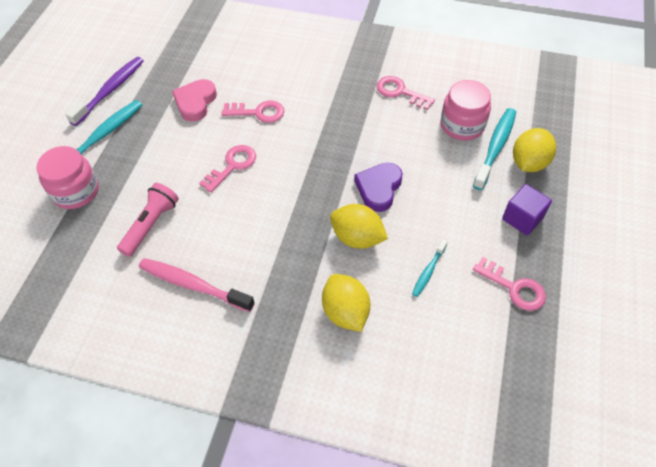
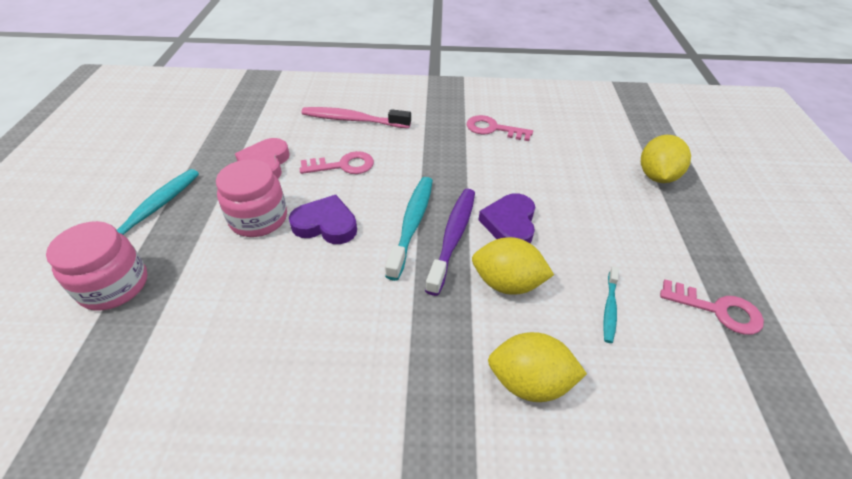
camera: 15 degrees left, 10 degrees down
(110, 90) = (156, 164): purple toothbrush -> purple toothbrush (453, 237)
(151, 225) = (229, 312): pink flashlight -> none
(193, 285) = (304, 385): pink toothbrush -> pink toothbrush (353, 120)
(232, 166) = (326, 224): pink key -> purple heart
(345, 312) = (529, 382): yellow lemon -> yellow lemon turned 45 degrees counterclockwise
(462, 125) = (571, 151): pink jar -> pink jar (258, 218)
(495, 147) = (615, 166): turquoise toothbrush -> turquoise toothbrush (412, 224)
(522, 218) = (682, 231): purple cube -> none

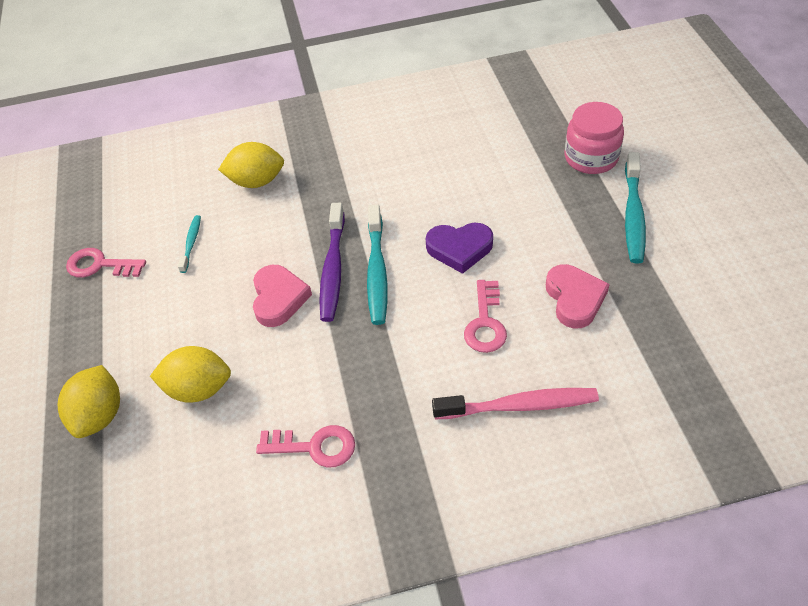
camera: 170 degrees right, 5 degrees up
(258, 218) = (527, 237): pink jar -> none
(343, 165) = (485, 322): pink key -> pink key turned 60 degrees counterclockwise
(507, 283) = (277, 241): yellow lemon -> yellow lemon (199, 388)
(510, 224) = (279, 298): purple heart -> pink heart

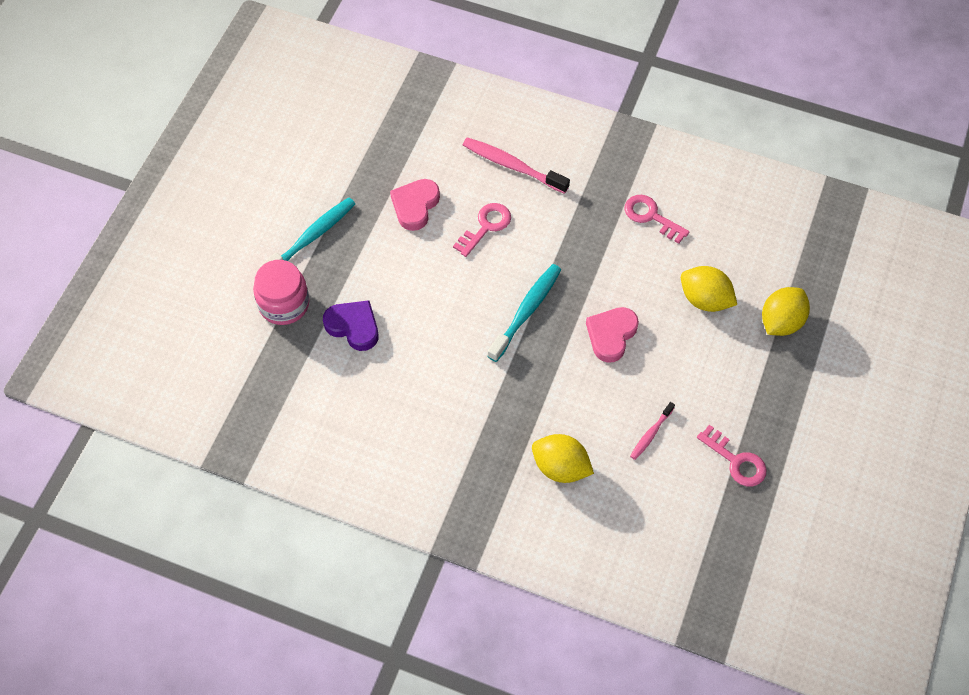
camera: 150 degrees left, 10 degrees up
(191, 243) = (650, 434): turquoise toothbrush -> pink toothbrush
(333, 269) = (556, 334): purple toothbrush -> none
(459, 249) = (454, 291): purple heart -> purple heart (353, 327)

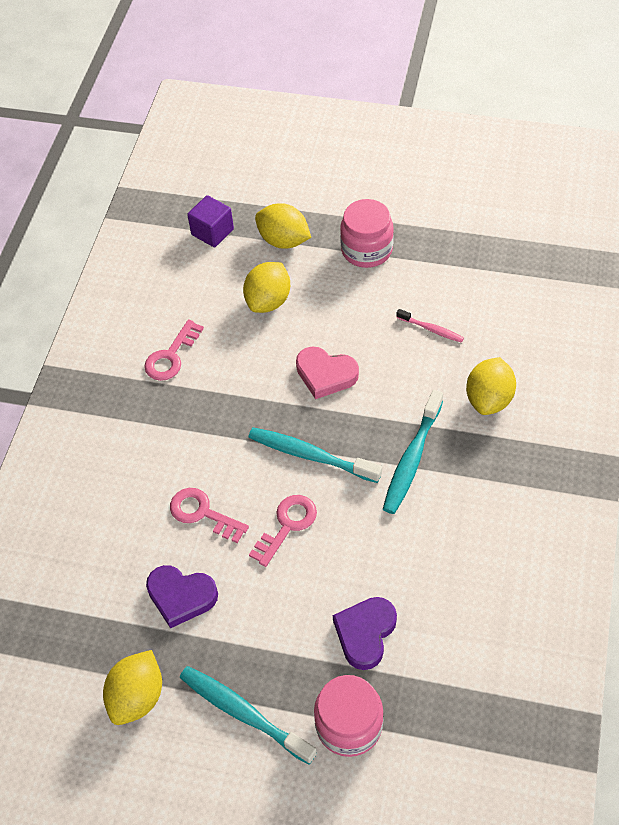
camera: 95 degrees left, 5 degrees down
(342, 173) = (137, 696): none -> yellow lemon
(415, 206) = (181, 596): pink heart -> purple heart
(508, 390) = (412, 459): none -> turquoise toothbrush
(512, 166) = (112, 499): pink toothbrush -> none
(736, 461) = (442, 262): pink key -> pink key (287, 525)
(761, 394) = (366, 250): none -> pink jar
(798, 262) = (212, 232): none -> purple cube

